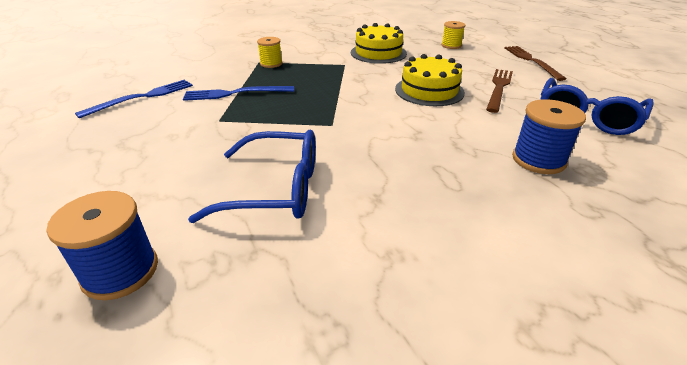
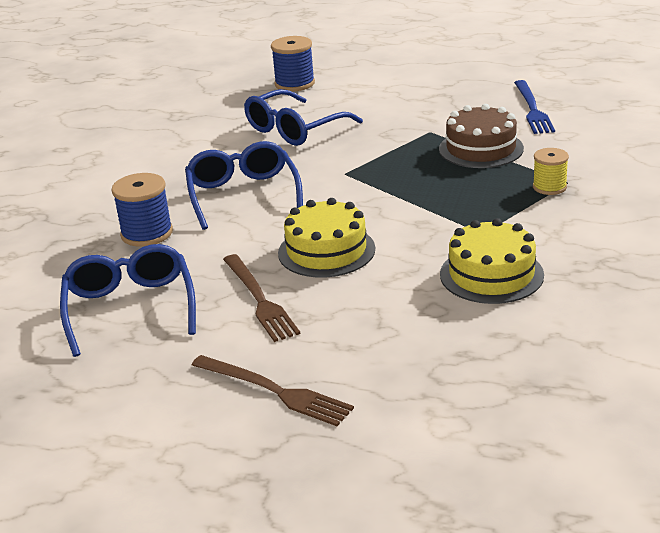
camera: 135 degrees right, 5 degrees down
(235, 93) = (481, 149): blue fork -> brown cake
(424, 149) = (243, 195): none -> blue glasses
(451, 45) = (436, 358): yellow spool -> none

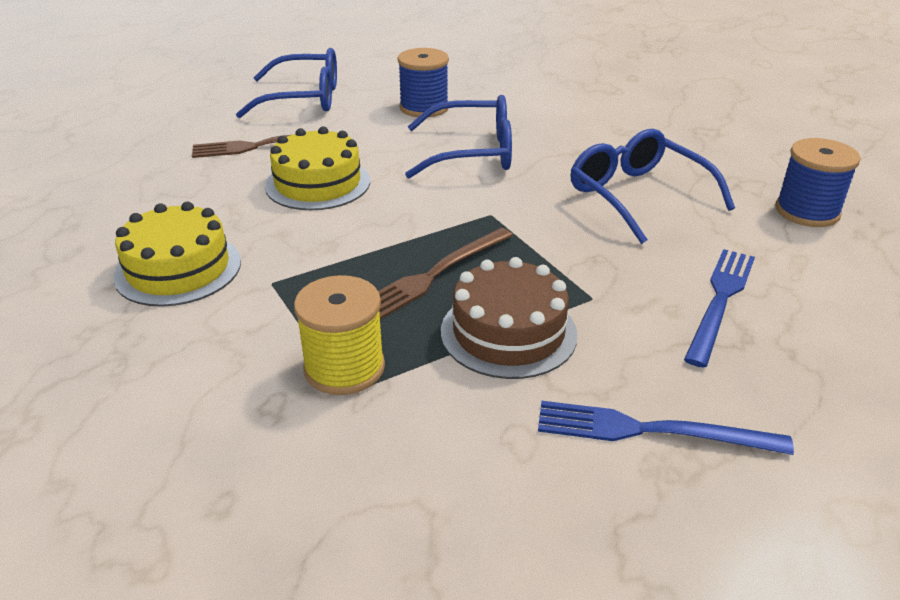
camera: 100 degrees right, 5 degrees up
(275, 391) = (129, 141): brown fork -> brown fork (435, 274)
(411, 101) = (720, 300): none -> blue fork
(549, 187) = (344, 368): yellow spool -> yellow spool, size x1.51

